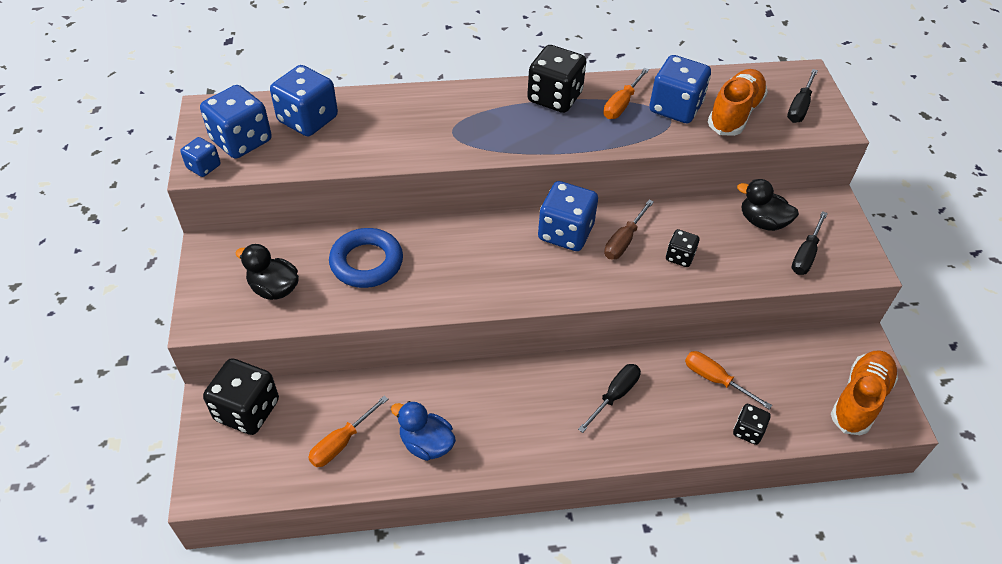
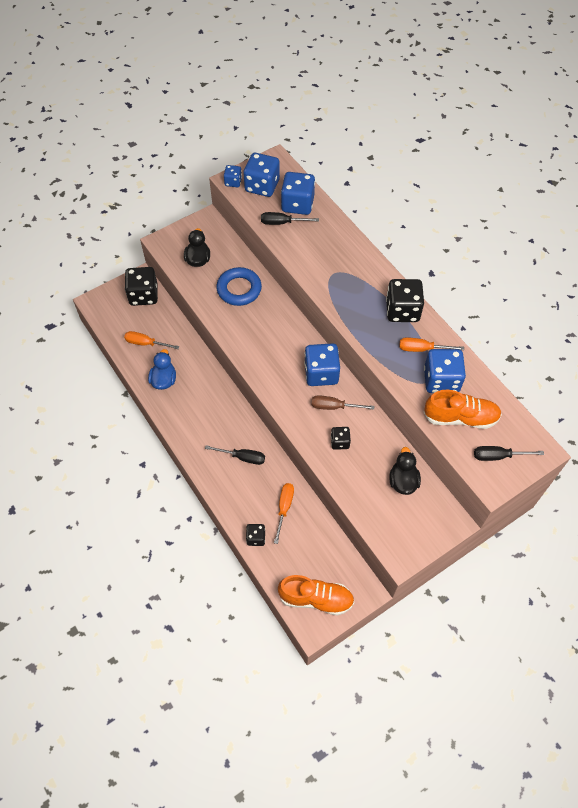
camera: 65 degrees right, 10 degrees up
(805, 255) = (388, 516): black screwdriver -> black screwdriver (282, 223)

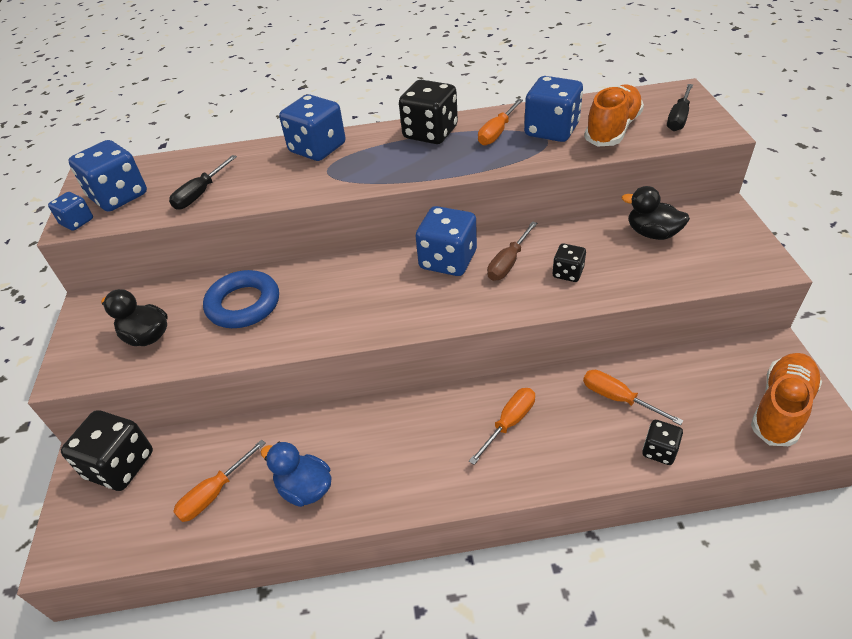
camera: 60 degrees left, 15 degrees down
(242, 457) = (509, 423): black screwdriver -> orange screwdriver
(297, 204) = (186, 173): blue dice -> blue dice (317, 148)

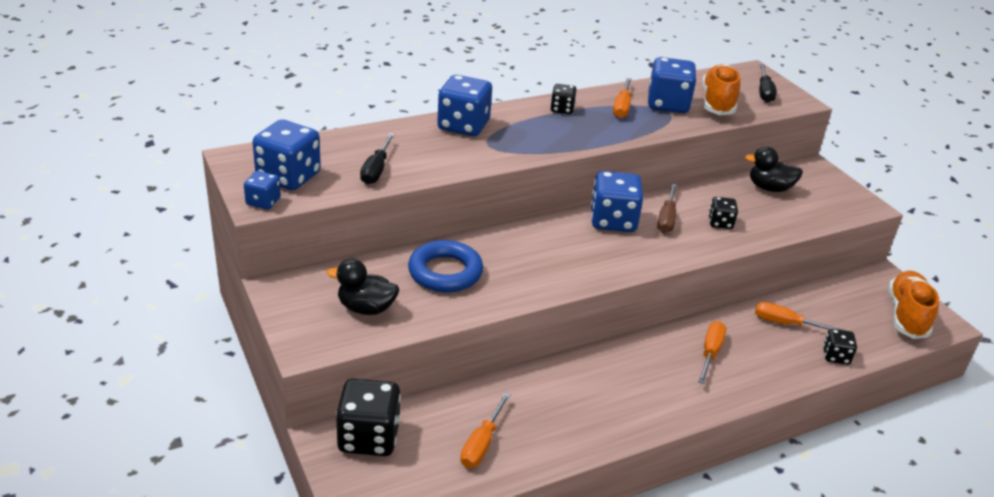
camera: 25 degrees left, 10 degrees down
(305, 488) = (564, 427): blue duck -> none
(430, 133) = (562, 109): black dice -> black dice, size x0.53

